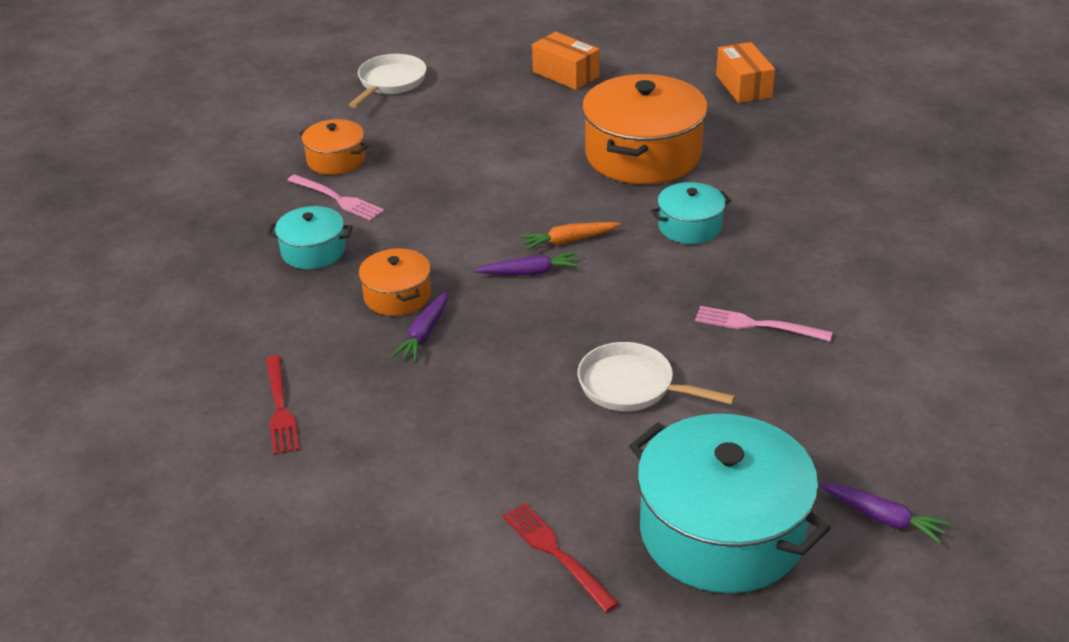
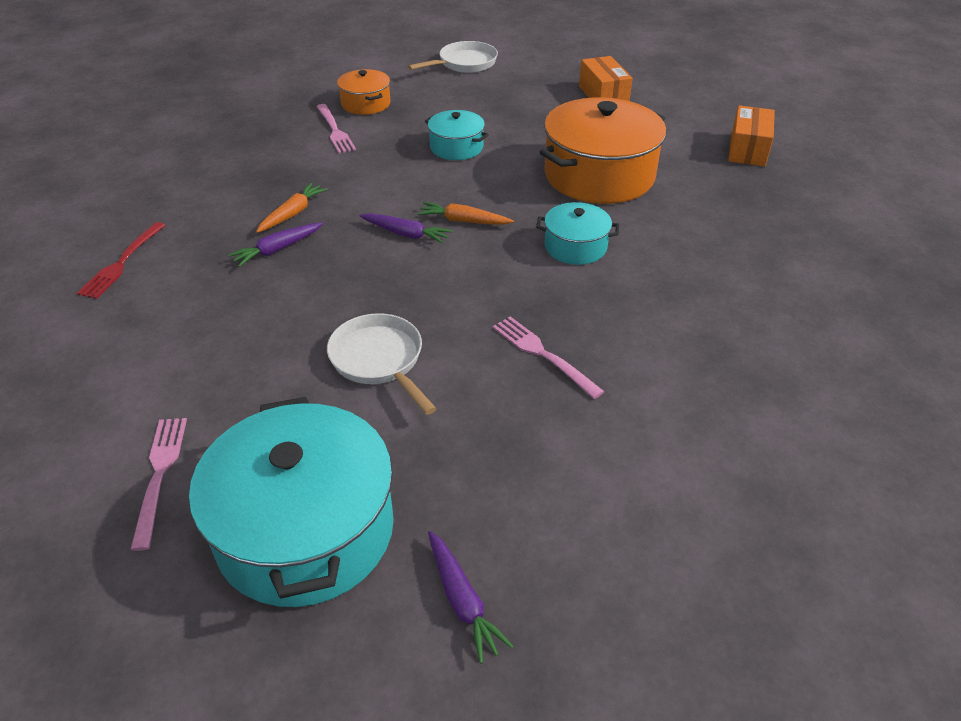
camera: 30 degrees right, 5 degrees up
(313, 251) = (276, 161): turquoise pot -> turquoise pot (456, 147)
(397, 296) = (292, 214): orange pot -> orange carrot
(555, 553) = (159, 474): red fork -> pink fork

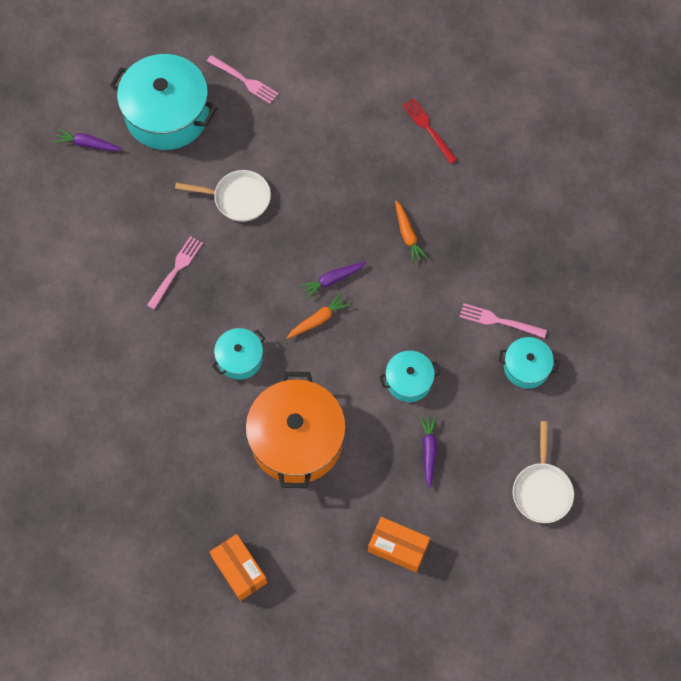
camera: 130 degrees right, 25 degrees up
(278, 249) = (375, 207): purple carrot -> purple carrot (428, 451)
(365, 104) = (526, 367): orange pot -> turquoise pot
(542, 354) = (176, 270): pink fork -> pink fork turned 60 degrees counterclockwise

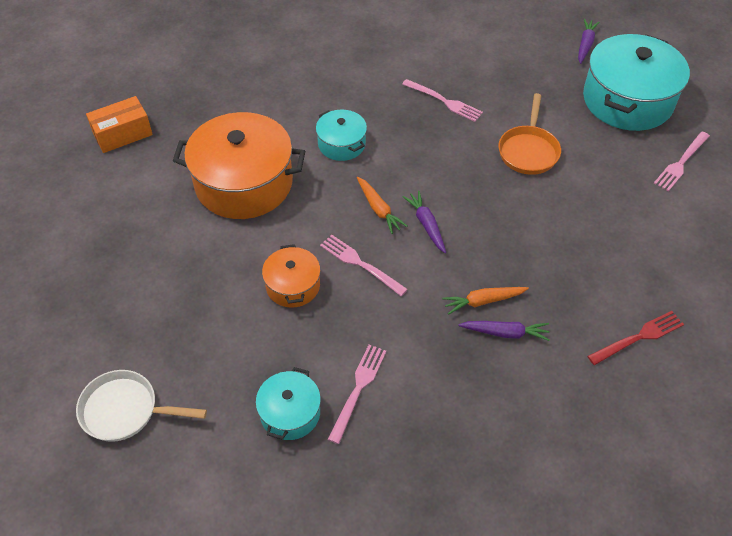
camera: 95 degrees right, 15 degrees down
(238, 198) = (528, 150): white pan -> orange pan
(380, 330) = (360, 264): none -> pink fork
(398, 547) = (102, 259): orange box -> none
(408, 381) = (293, 286): turquoise pot -> orange pot
(428, 451) = (203, 297): purple carrot -> purple carrot (505, 333)

